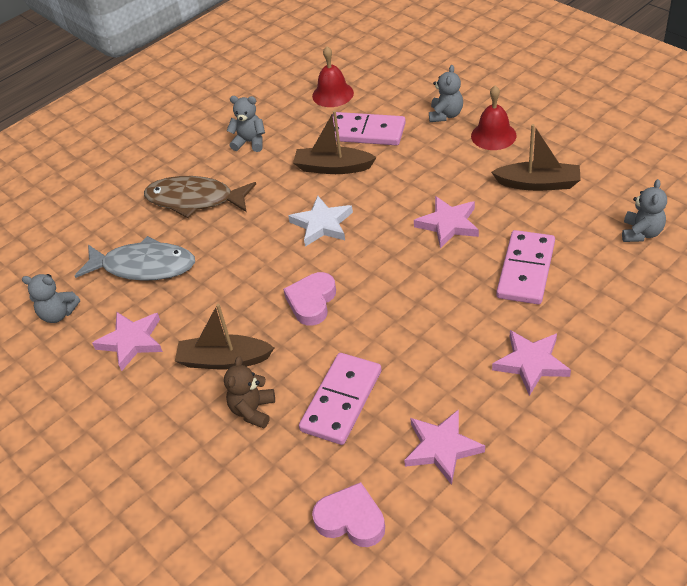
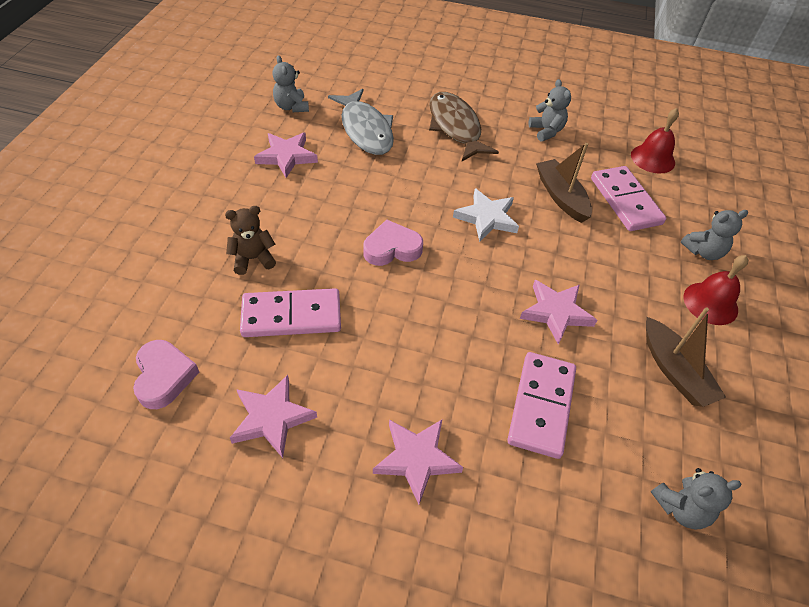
camera: 50 degrees right, 5 degrees up
(224, 360) = (296, 218): brown boat -> none
(526, 270) = (541, 406): pink domino -> pink domino turned 60 degrees counterclockwise

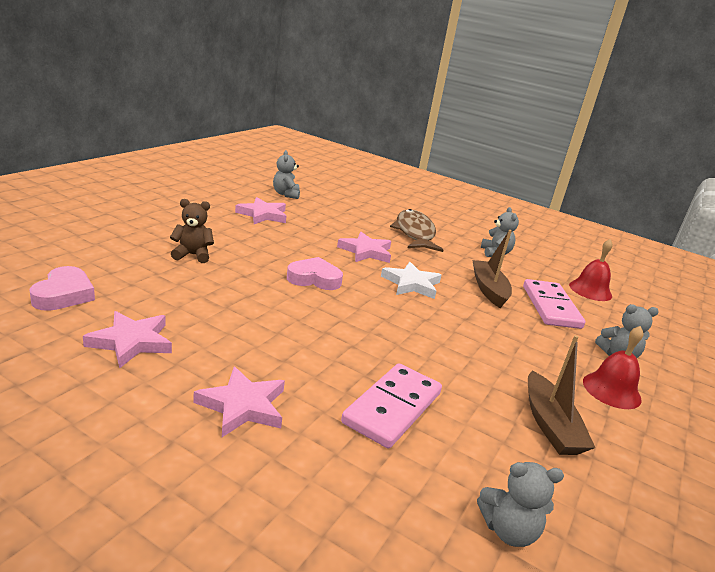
camera: 15 degrees right, 25 degrees down
(291, 315) = (198, 291): pink domino -> none
(365, 130) = (337, 217): grey fish -> none
(556, 313) = (444, 353): pink star -> pink star (366, 251)

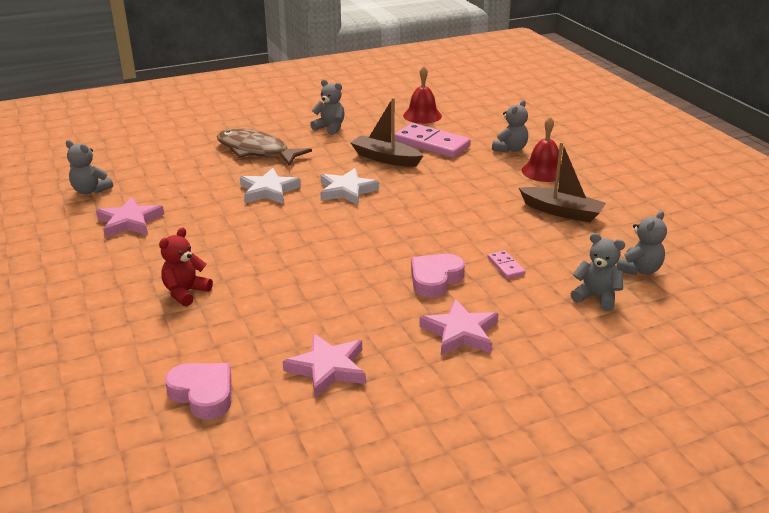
camera: 50 degrees left, 5 degrees up
(192, 255) = (185, 292): brown teddy bear -> red teddy bear
(314, 279) = (296, 236): pink heart -> pink heart (435, 279)
(366, 251) = (268, 190): pink star -> white star
(393, 408) = (506, 266): pink domino -> pink domino, size x0.46
(404, 501) = (596, 297): none -> grey teddy bear

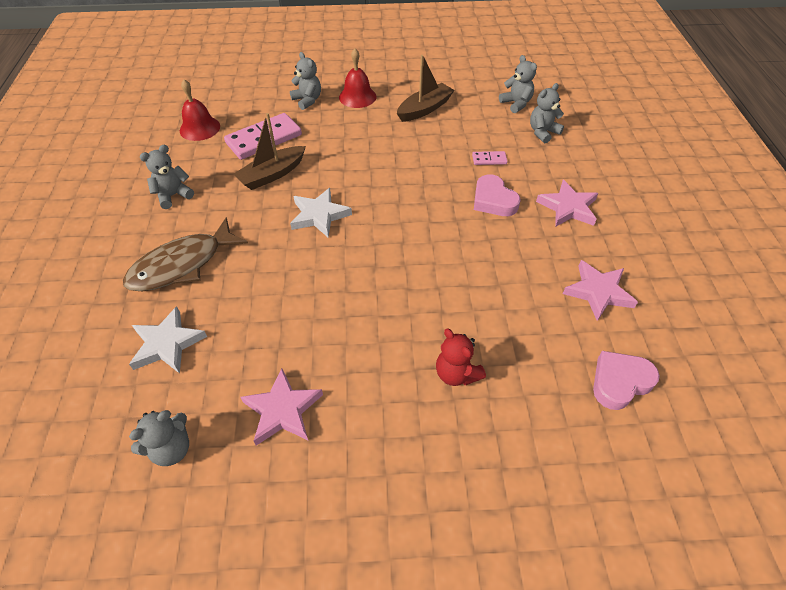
camera: 70 degrees left, 20 degrees up
(268, 190) = (283, 272): white star -> white star (167, 344)

